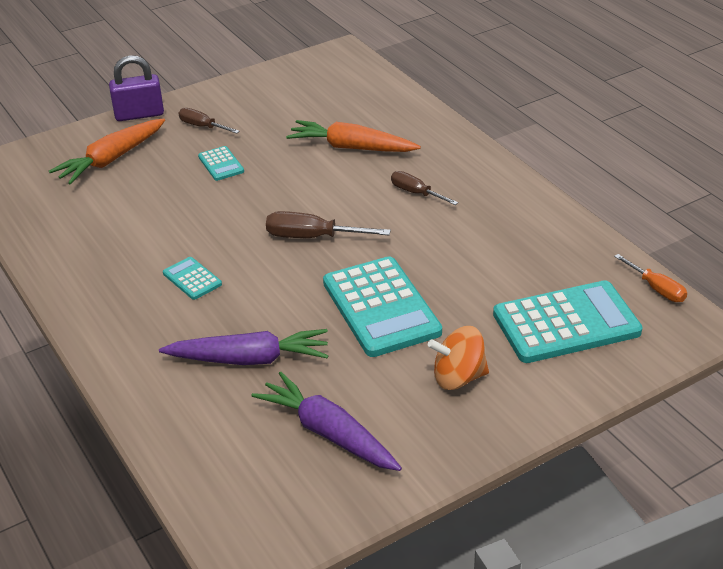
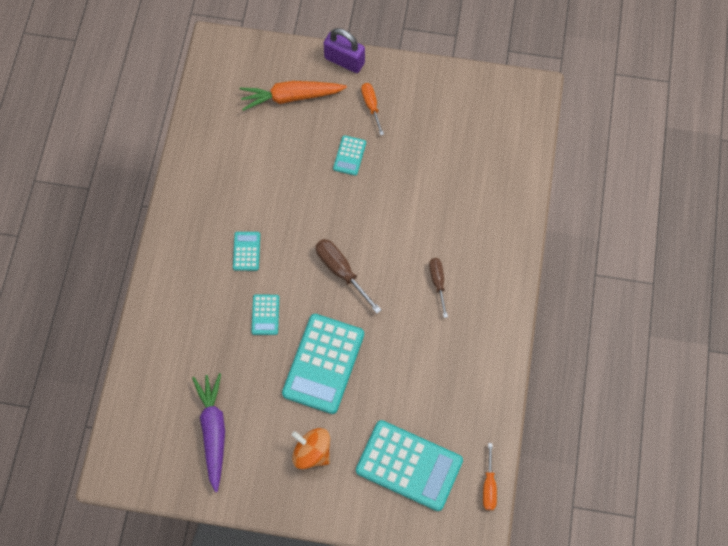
camera: 40 degrees right, 30 degrees up
(203, 127) = (371, 106): brown screwdriver -> orange screwdriver
(249, 359) = (222, 343): purple carrot -> none
(272, 310) = (265, 315): none -> turquoise calculator
(351, 147) = (441, 204): orange carrot -> none

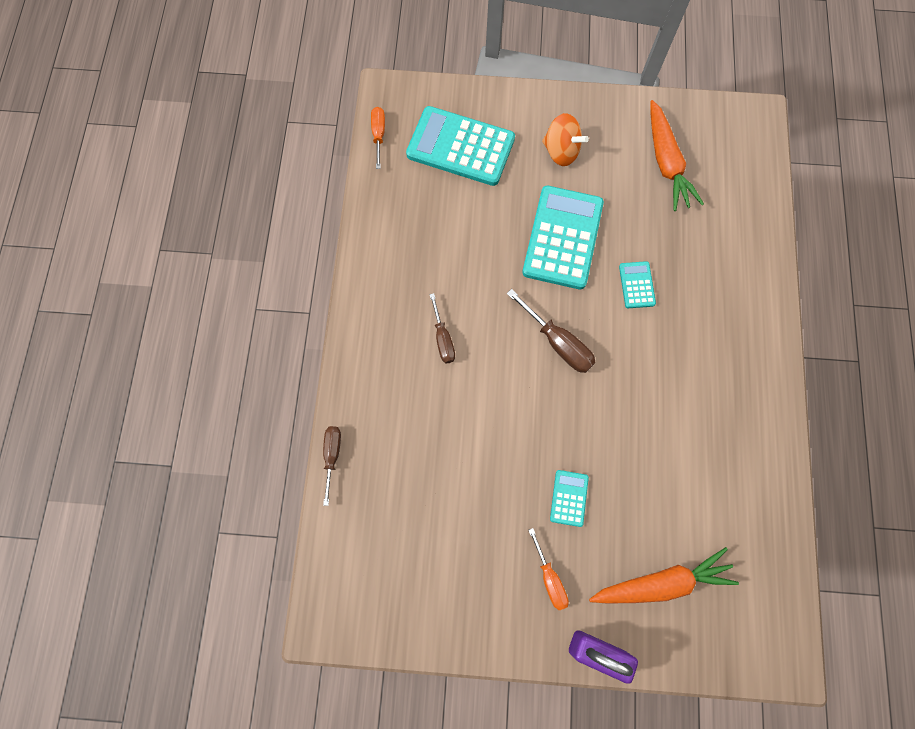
camera: 175 degrees right, 5 degrees up
(213, 431) = (666, 163): purple carrot -> orange carrot
(246, 251) = (674, 357): turquoise calculator -> none
(530, 199) = (332, 456): none -> brown screwdriver

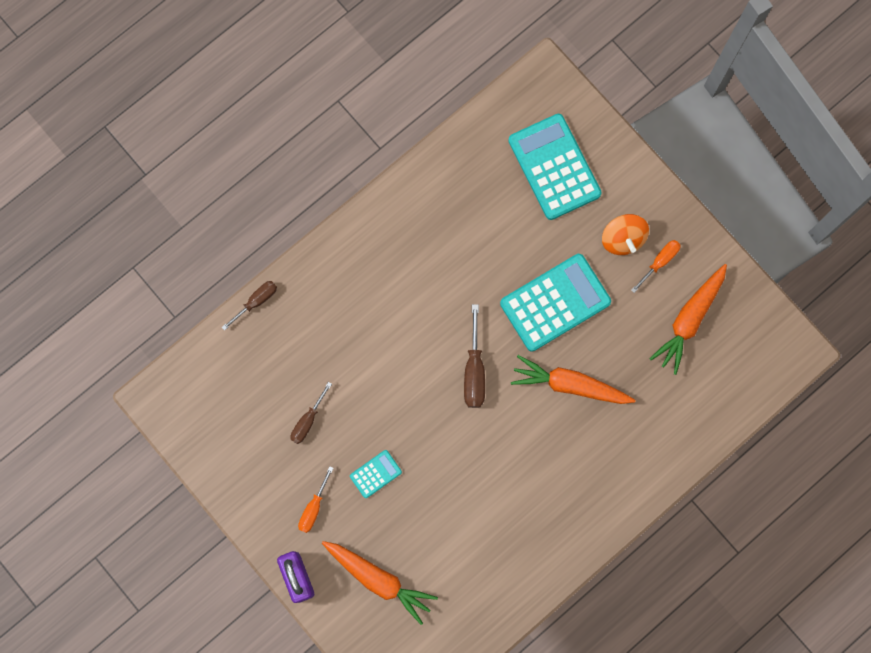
camera: 45 degrees right, 5 degrees up
(378, 135) = (505, 103): orange screwdriver -> orange screwdriver (659, 262)
(443, 338) = (401, 293): brown screwdriver -> brown screwdriver (308, 420)
(636, 285) = (570, 384): turquoise calculator -> orange carrot

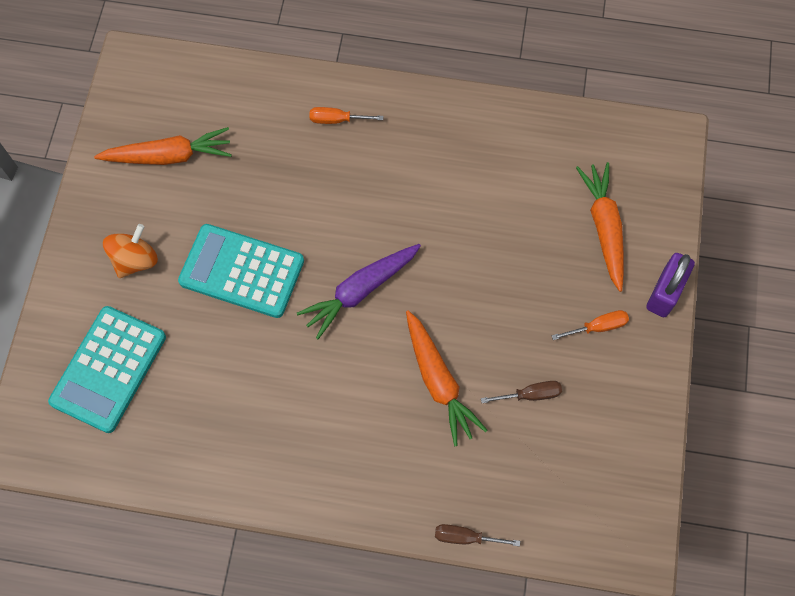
camera: 130 degrees left, 10 degrees down
(375, 474) = (522, 300): turquoise calculator -> none
(474, 370) = (360, 291): brown screwdriver -> purple carrot
(570, 384) = (306, 206): orange carrot -> orange carrot (438, 381)
(659, 262) = (134, 215): orange screwdriver -> orange screwdriver (337, 120)

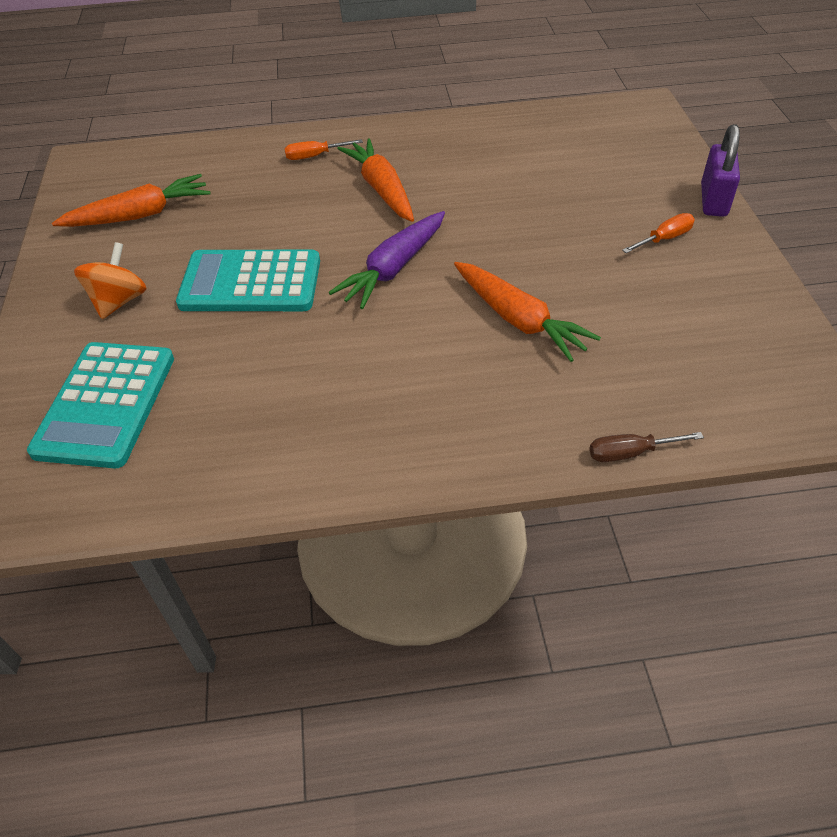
camera: 15 degrees left, 20 degrees down
(530, 395) = (627, 306): brown screwdriver -> none
(604, 228) = (623, 171): orange carrot -> orange carrot (381, 189)

